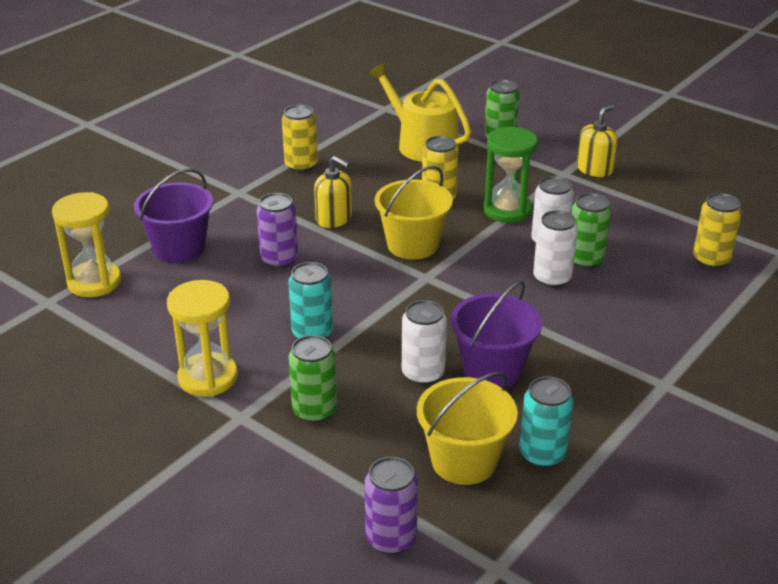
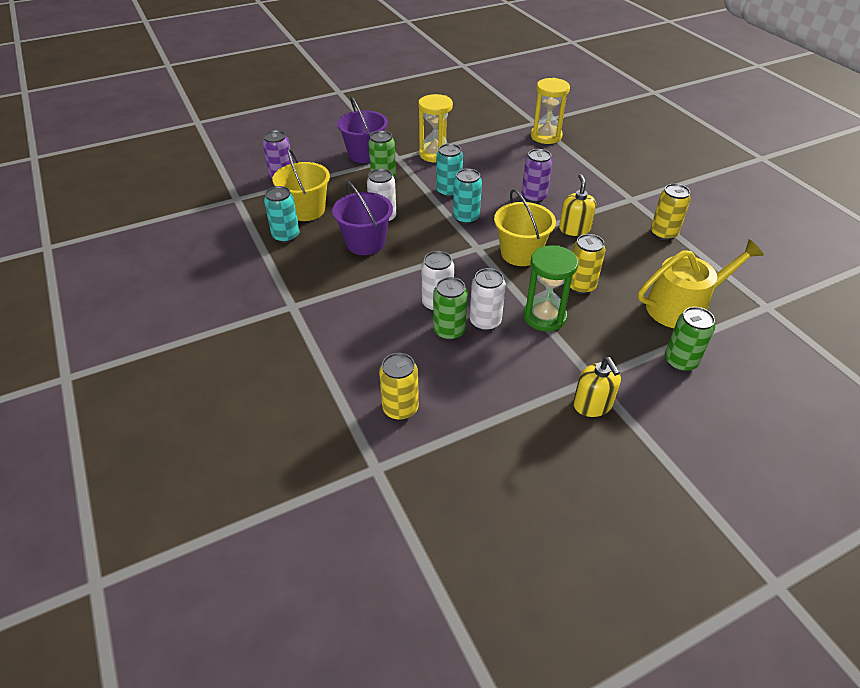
camera: 115 degrees right, 10 degrees up
(179, 248) = (568, 166): purple bucket -> purple bucket (365, 154)
(334, 219) = (574, 229): yellow soap dispenser -> yellow soap dispenser turned 120 degrees clockwise
(368, 301) = (466, 217): none -> turquoise can

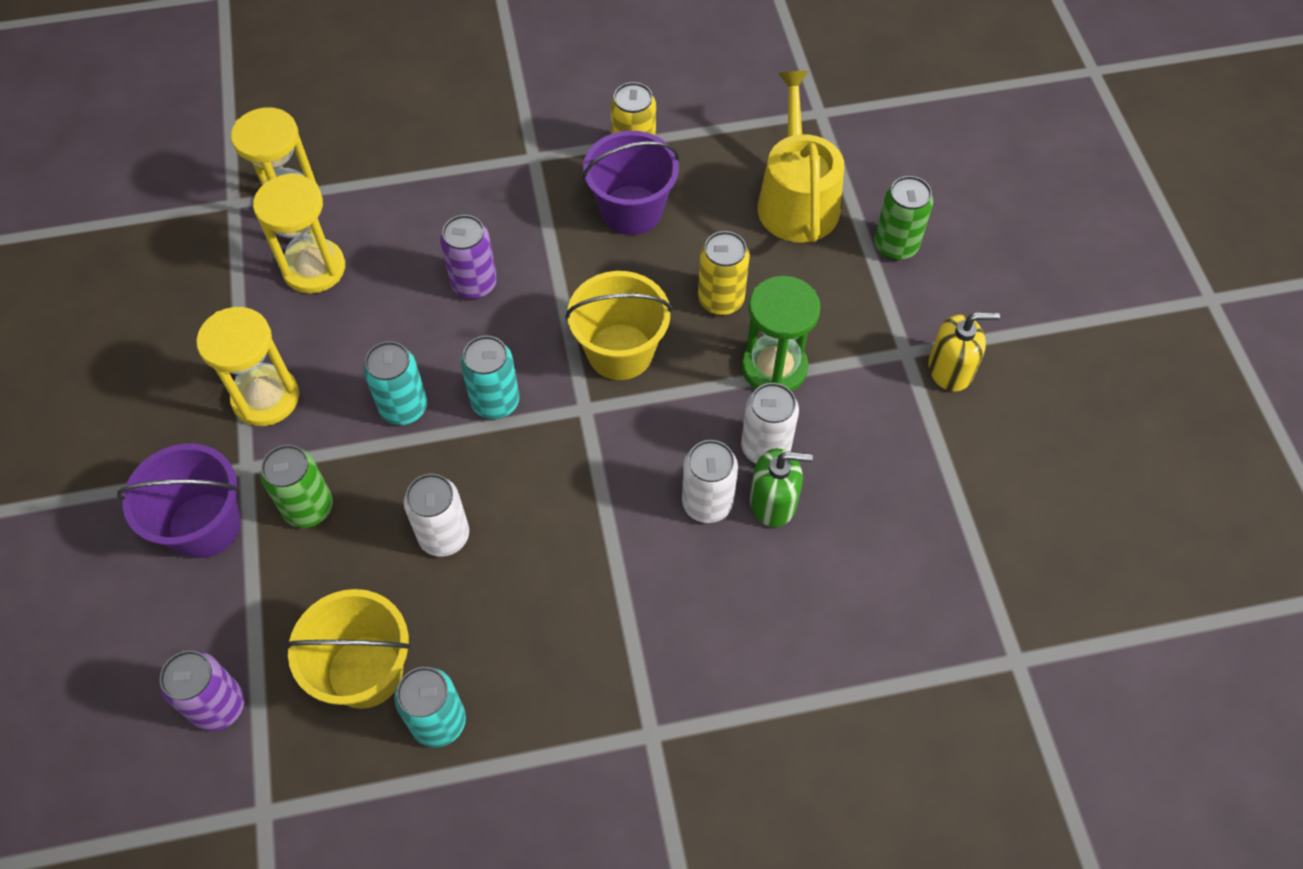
camera: 75 degrees left, 15 degrees up
(365, 243) = (511, 581): purple bucket -> purple bucket (631, 210)
(400, 408) = (916, 606): yellow can -> none
(449, 331) = (773, 502): green can -> green soap dispenser
(512, 150) = (314, 268): none -> yellow hourglass
(574, 229) = (583, 259): yellow soap dispenser -> none

